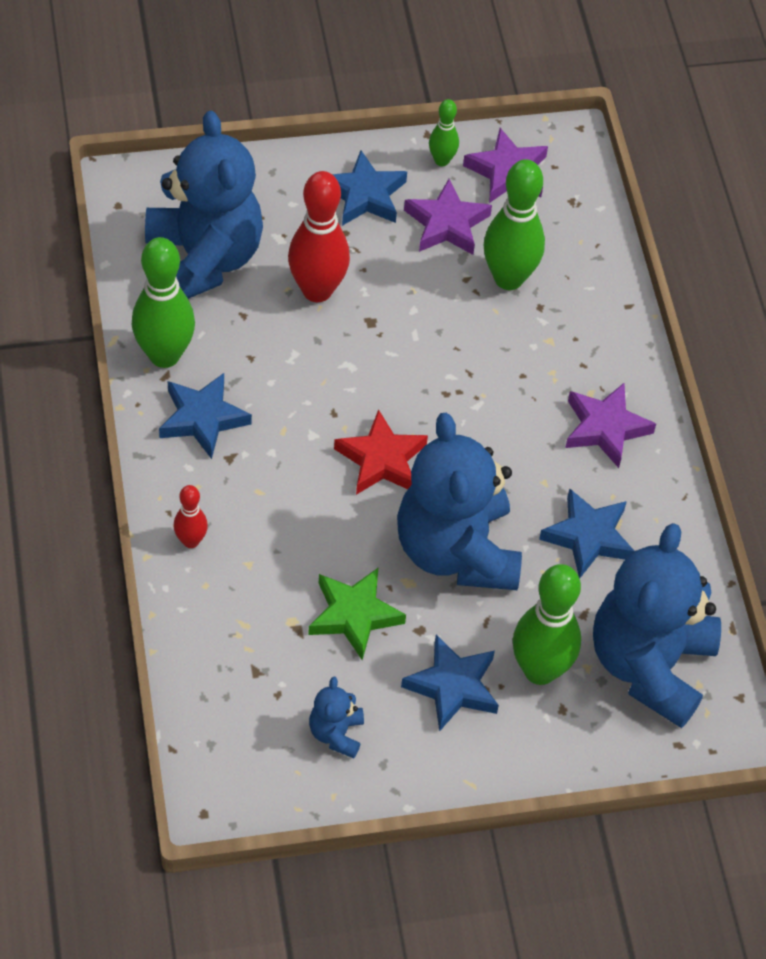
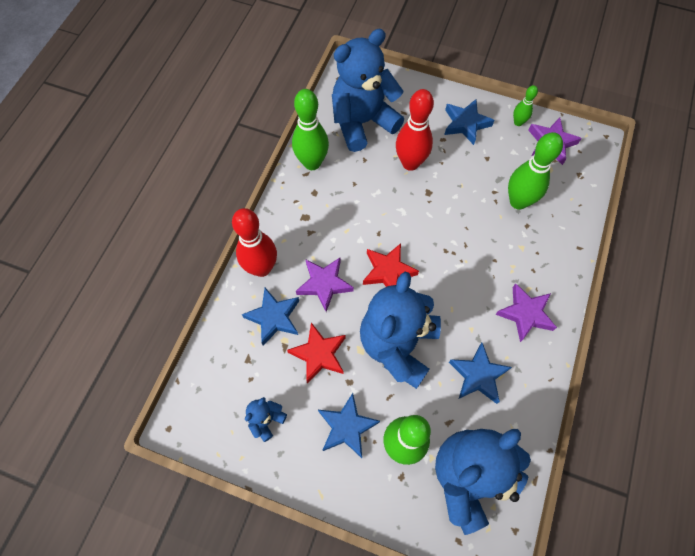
camera: 35 degrees right, 10 degrees up
(191, 541) = (261, 268): red bowling pin -> red bowling pin, size x1.93
(203, 259) = (362, 122): blue teddy bear -> blue teddy bear turned 135 degrees counterclockwise
(203, 419) = (310, 205): blue star -> blue star (274, 317)
(354, 615) = (319, 354): green star -> red star
(447, 224) = (501, 157): purple star -> purple star (324, 284)

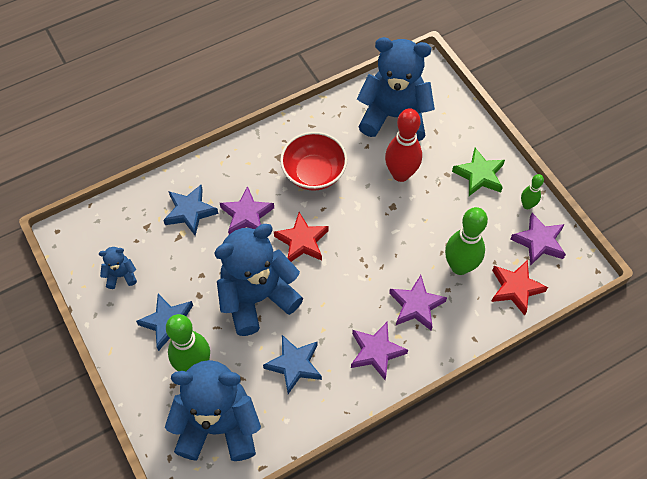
camera: 40 degrees right, 5 degrees down
(261, 268) = (214, 171): red bowling pin -> none
(312, 163) = (323, 121): green bowling pin -> none
(319, 354) = (196, 260): red star -> red star (515, 288)
(344, 210) = (314, 173): none -> red bowl
(466, 124) = (479, 175): blue star -> green star
(518, 255) = (416, 305): none -> purple star

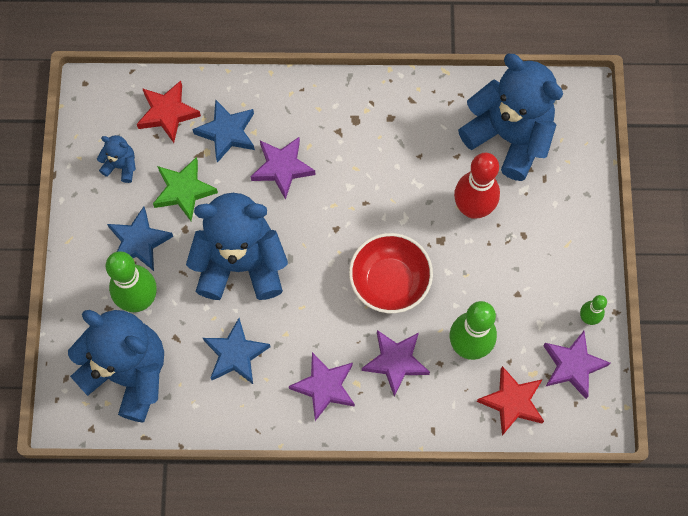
camera: 30 degrees right, 10 degrees up
(302, 241) = (322, 227): red star -> red star (168, 113)
(314, 173) = (380, 157): red bowl -> red bowl (389, 282)
(479, 175) = (558, 255): green star -> green star (184, 191)

